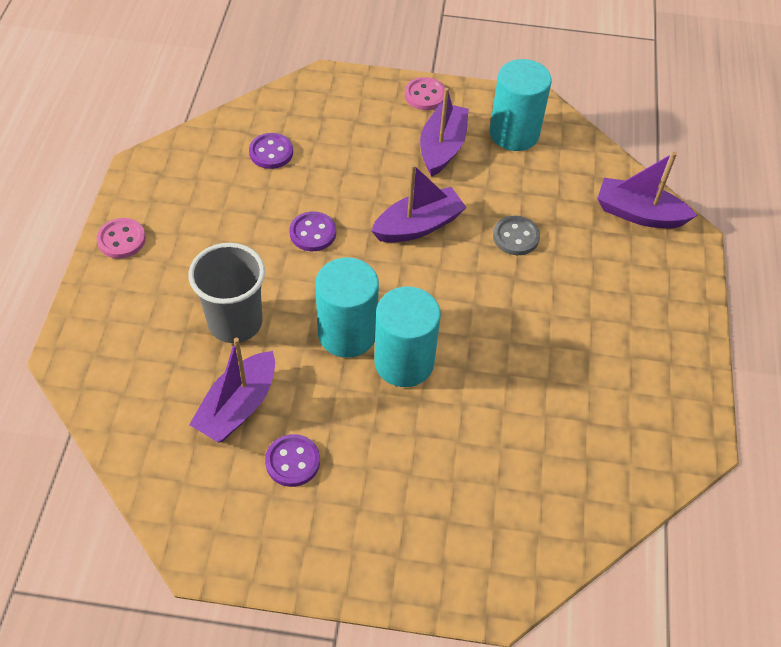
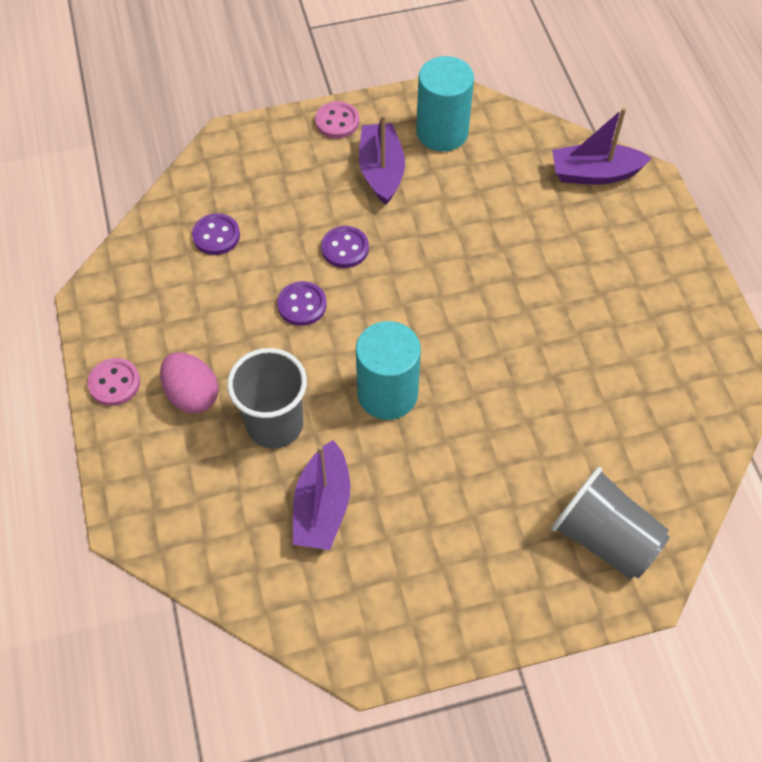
camera: 20 degrees left, 5 degrees up
(179, 272) = (192, 395): none -> pink egg
(292, 461) = (401, 538): purple button -> purple button (345, 248)
(404, 362) = (454, 401): turquoise cylinder -> none
(418, 226) = (399, 260): purple boat -> none
(481, 537) = (604, 538): none -> grey cup
(516, 237) = (495, 238): grey button -> none

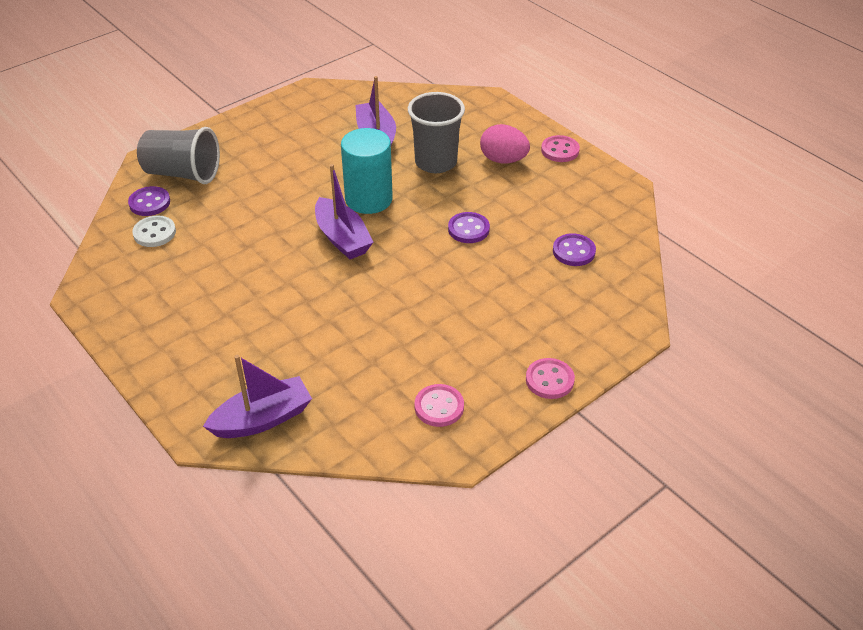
camera: 155 degrees right, 15 degrees down
(345, 248) = (463, 276): purple button -> purple button (149, 203)
(381, 171) = (474, 348): purple boat -> purple boat (342, 238)
(442, 132) = (439, 407): turquoise cylinder -> pink button
(658, 439) = (154, 233): none -> white button

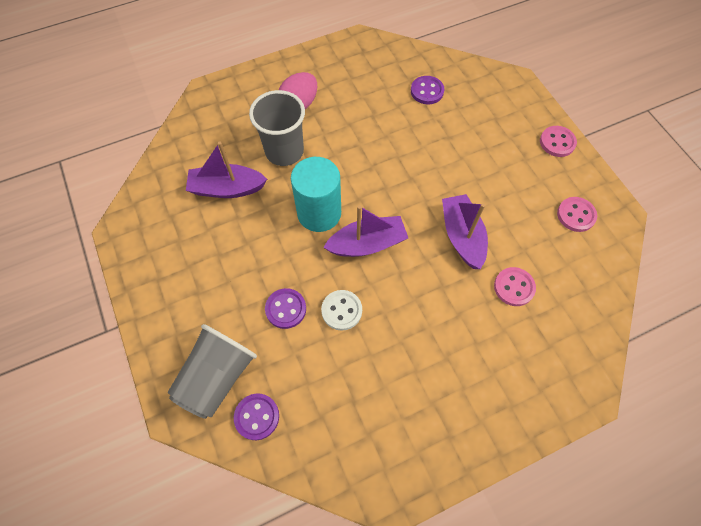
camera: 75 degrees left, 20 degrees up
(154, 233) = (310, 415): white button -> white button (341, 310)
(262, 419) = (577, 342): purple boat -> purple boat (462, 236)
(468, 229) = (382, 150): purple button -> purple button (286, 309)
(560, 150) = (301, 65): pink button -> pink button (514, 287)

